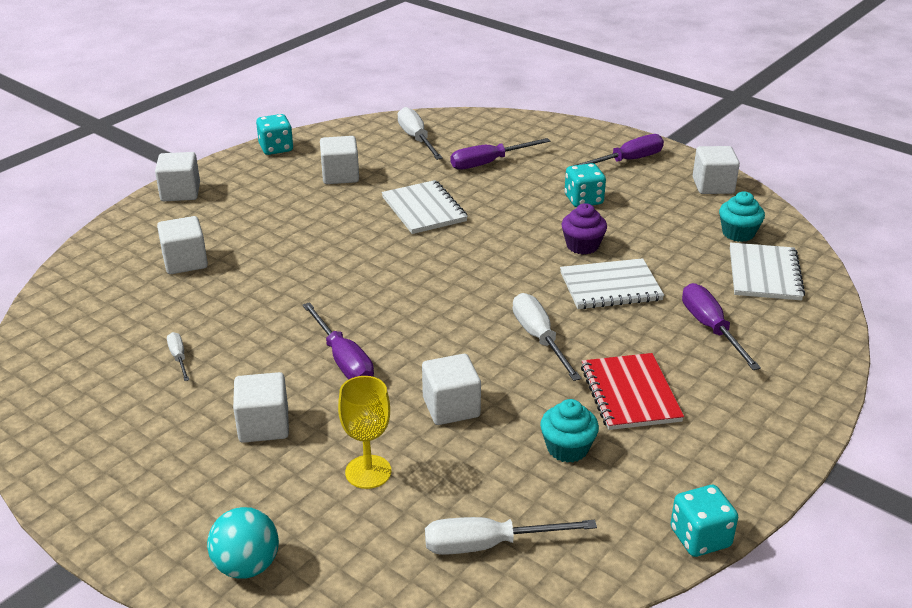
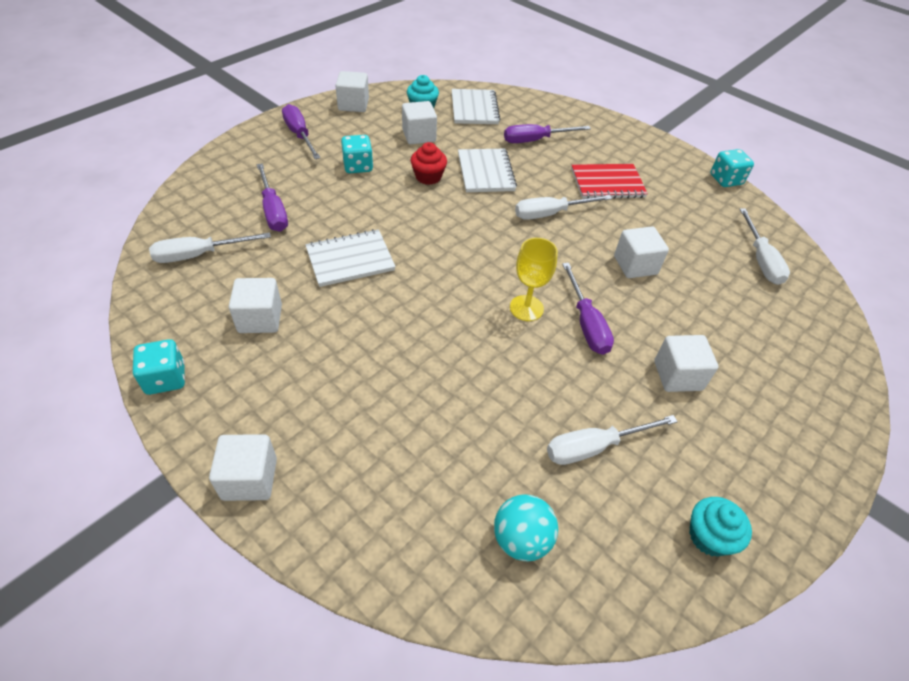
camera: 90 degrees left, 15 degrees up
(179, 357) = (594, 447): white screwdriver -> white screwdriver, size x1.84
(185, 262) = (419, 457): white cube -> white cube (419, 136)
(247, 566) = (824, 381): turquoise ball -> turquoise ball (521, 539)
(343, 360) = (586, 323): purple screwdriver -> purple screwdriver turned 105 degrees clockwise
(368, 472) = (713, 313): yellow goblet -> yellow goblet (526, 308)
(567, 448) = (665, 216): turquoise cupcake -> turquoise cupcake (709, 536)
(582, 245) = (428, 177): purple cupcake -> red cupcake
(764, 274) = (474, 108): white notebook -> white notebook turned 75 degrees clockwise

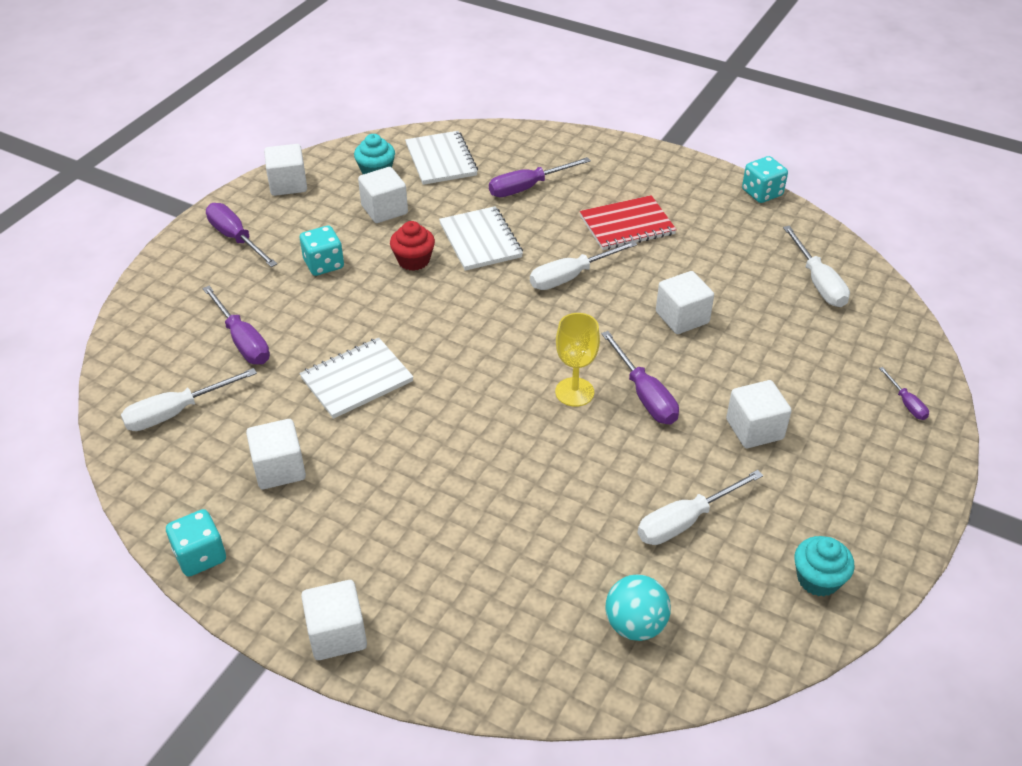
camera: 10 degrees left, 5 degrees down
(824, 383) = (906, 403): none -> purple screwdriver

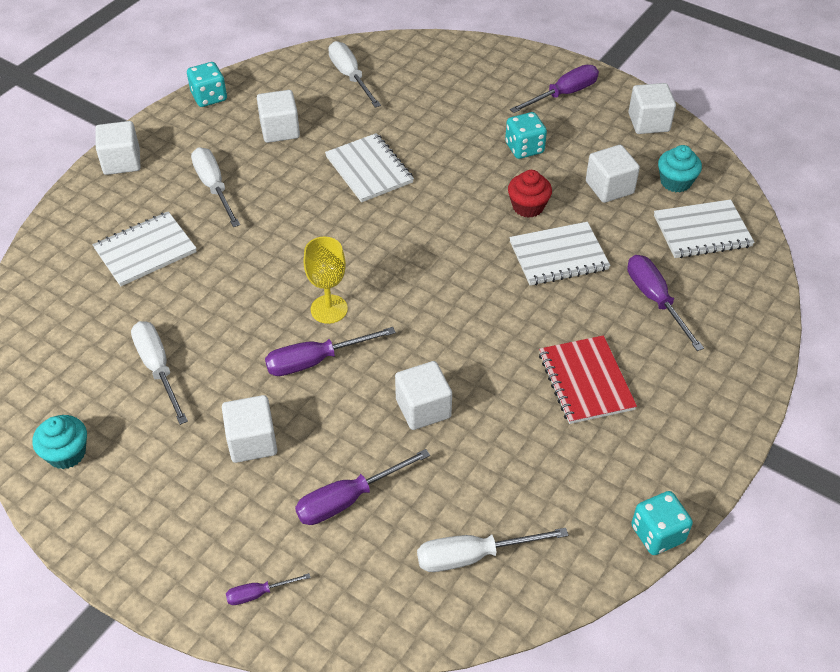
camera: 95 degrees right, 5 degrees up
(242, 341) = (426, 105): purple screwdriver -> purple screwdriver (348, 499)
(507, 570) = (145, 251): none -> white notebook
(571, 276) = (497, 322): white screwdriver -> white screwdriver (214, 187)
(635, 625) = (69, 321): turquoise ball -> none

